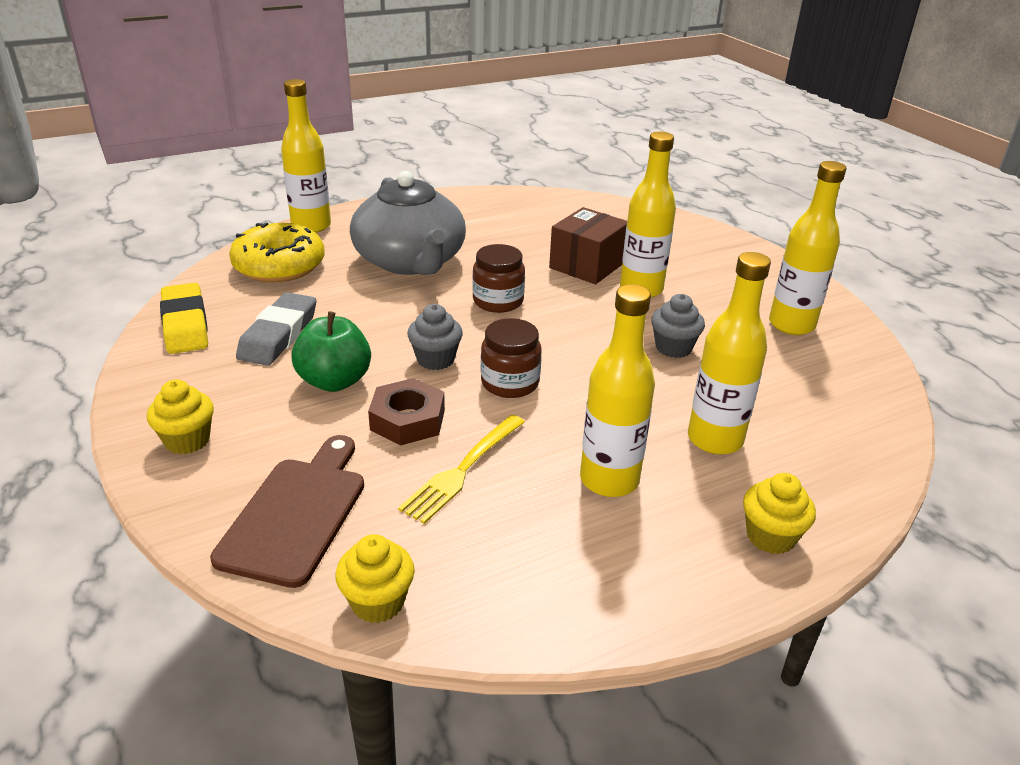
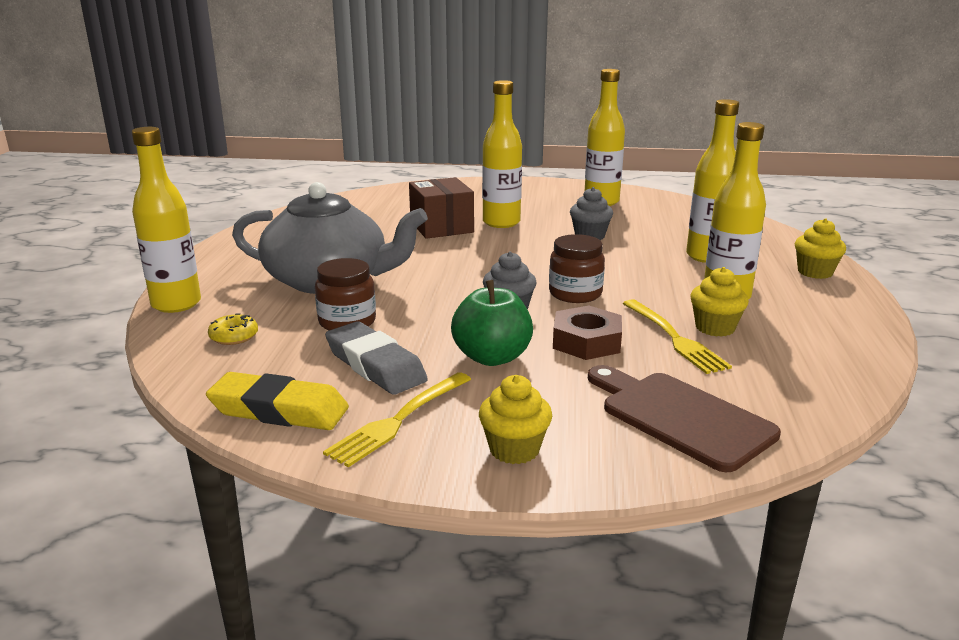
camera: 55 degrees left, 10 degrees down
(201, 375) = (399, 420): none -> yellow fork
(279, 266) = (234, 336): yellow donut -> yellow donut, size x0.43
(377, 602) = (815, 407): yellow cupcake -> yellow cupcake (715, 328)
(498, 301) = (450, 267): brown jar -> brown jar (347, 322)

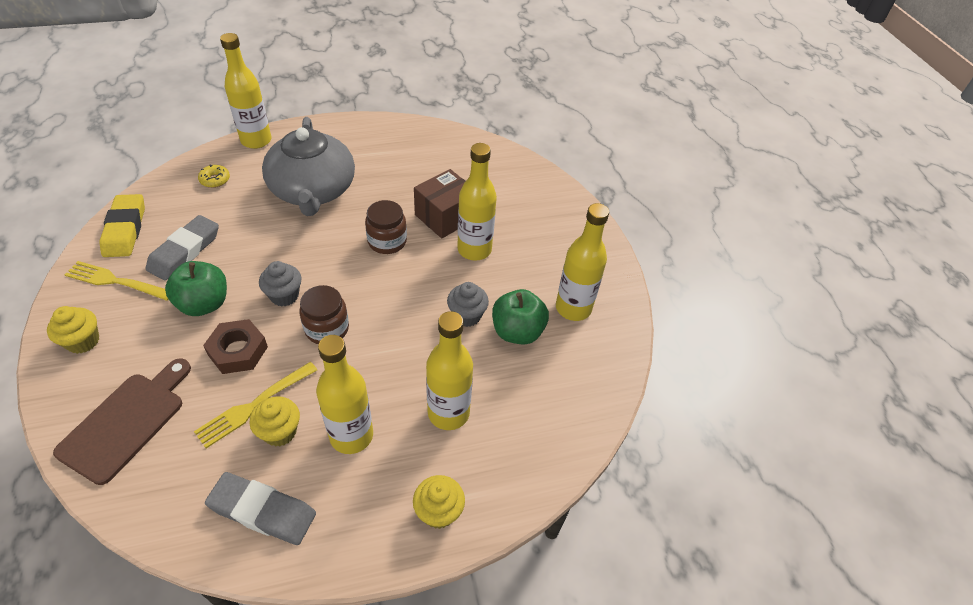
camera: 65 degrees right, 25 degrees up
(347, 322) = (246, 220): brown jar -> brown jar (387, 241)
(619, 222) = (517, 332): none -> green apple
(816, 343) = (262, 511): none -> grey eraser

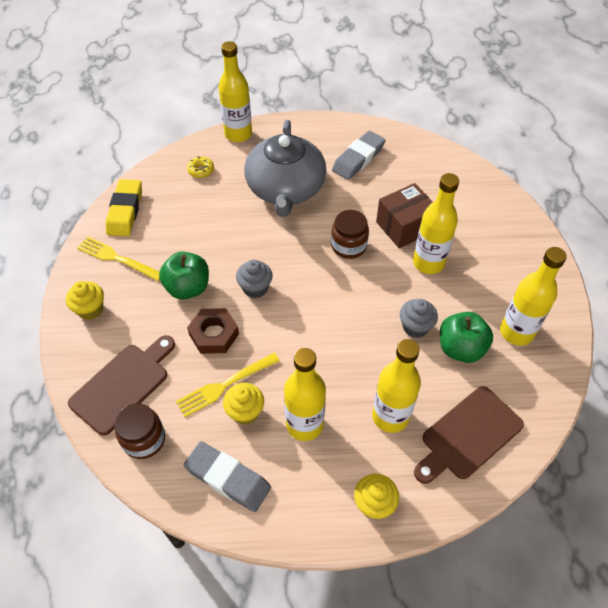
camera: 15 degrees right, 5 degrees up
(185, 251) = (173, 237): grey eraser -> grey eraser (358, 158)
(327, 329) = (290, 324): brown jar -> brown jar (144, 439)
(535, 420) = (468, 435): none -> brown cutting board

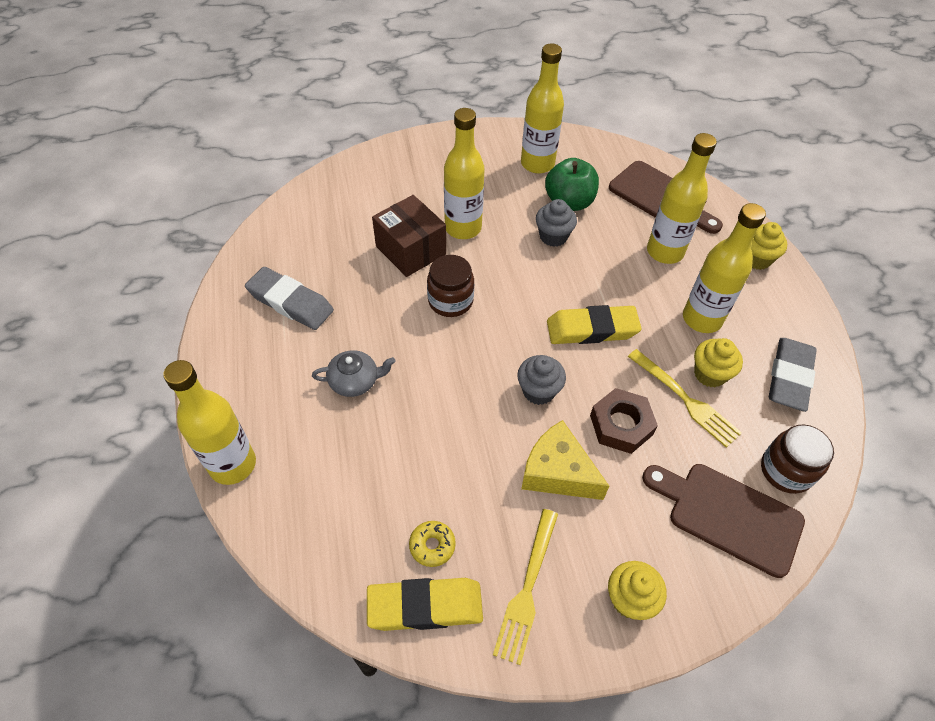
camera: 100 degrees left, 0 degrees up
(188, 288) = (557, 472): green apple -> yellow cheese
(201, 170) = (321, 505): yellow donut -> yellow donut (432, 546)
(285, 188) = (355, 381): grey teapot -> grey teapot, size x0.43
(306, 335) = (592, 329): none -> yellow eraser

